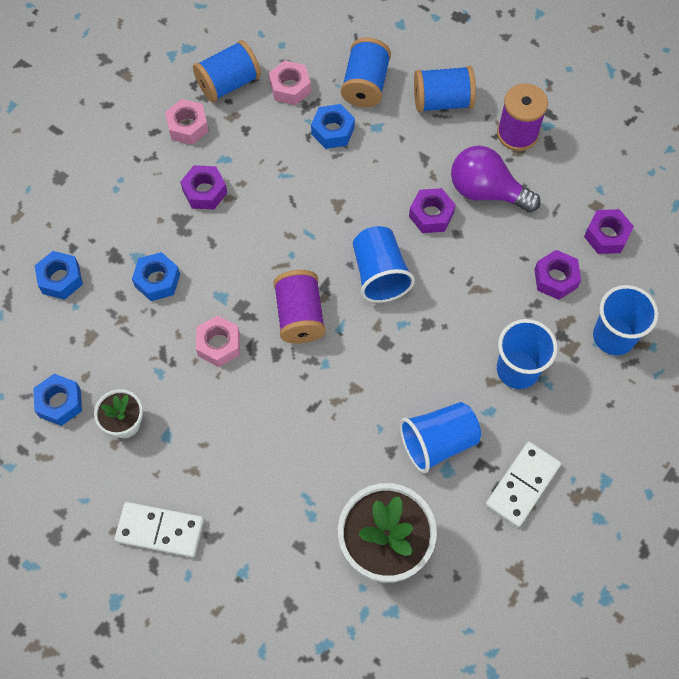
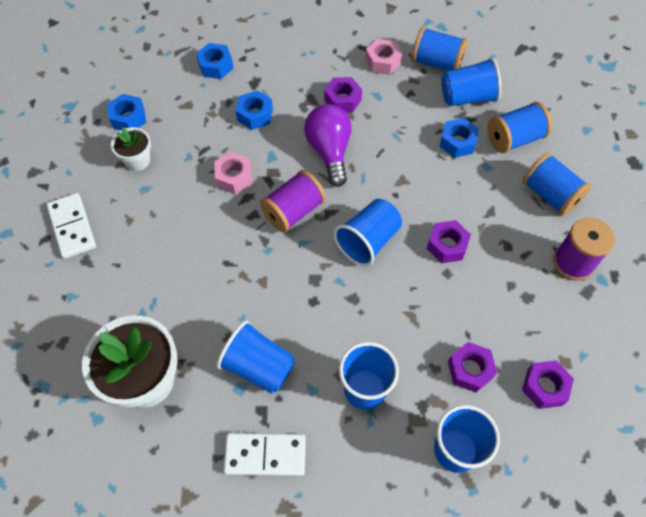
camera: 55 degrees right, 5 degrees down
(290, 87) = (467, 97): pink nut -> blue cup
(486, 191) = (502, 271): purple light bulb -> purple light bulb (329, 151)

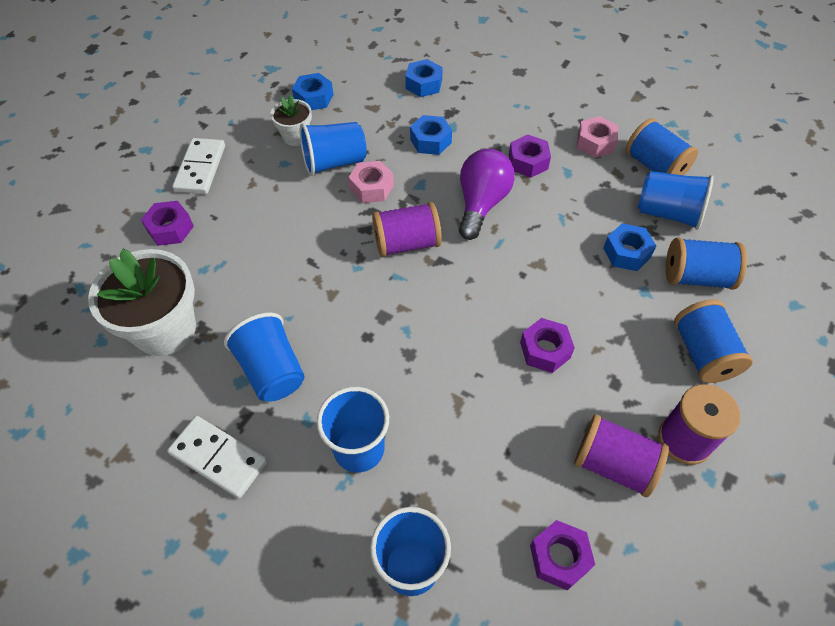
camera: 30 degrees right, 5 degrees down
(368, 241) = (462, 306): blue cup -> blue cup (334, 162)
(470, 370) = (484, 491): purple nut -> purple nut (170, 228)
(540, 304) = (613, 464): none -> purple spool

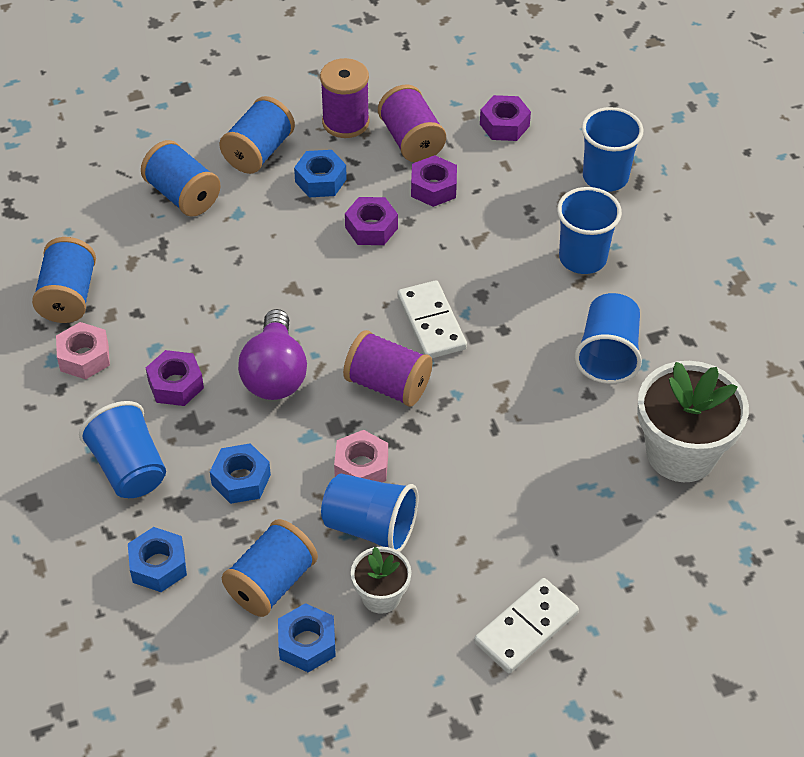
camera: 140 degrees left, 5 degrees down
(170, 228) = (611, 565): purple nut -> purple nut (433, 188)
(219, 457) = (696, 319): white domino -> white domino (431, 323)
(359, 109) = (271, 583): none -> blue spool
(481, 204) = (275, 374): purple light bulb -> purple light bulb turned 60 degrees counterclockwise
(627, 252) = (208, 247): blue nut -> blue nut (320, 180)
(668, 213) = (125, 252): blue cup -> blue cup (129, 468)

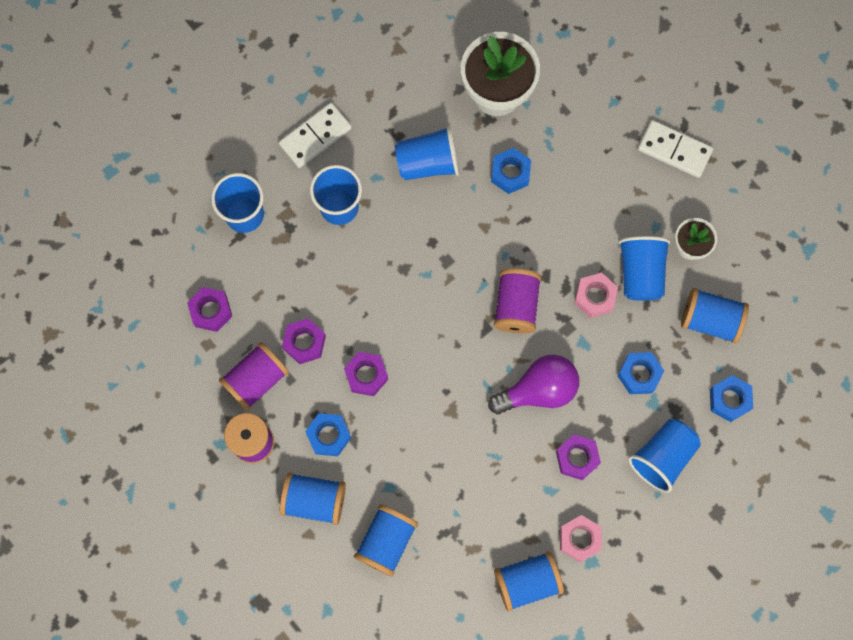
camera: 110 degrees left, 25 degrees up
(307, 643) = (744, 279): blue nut -> blue nut (510, 173)
(431, 323) = (446, 295): white domino -> white domino (315, 136)

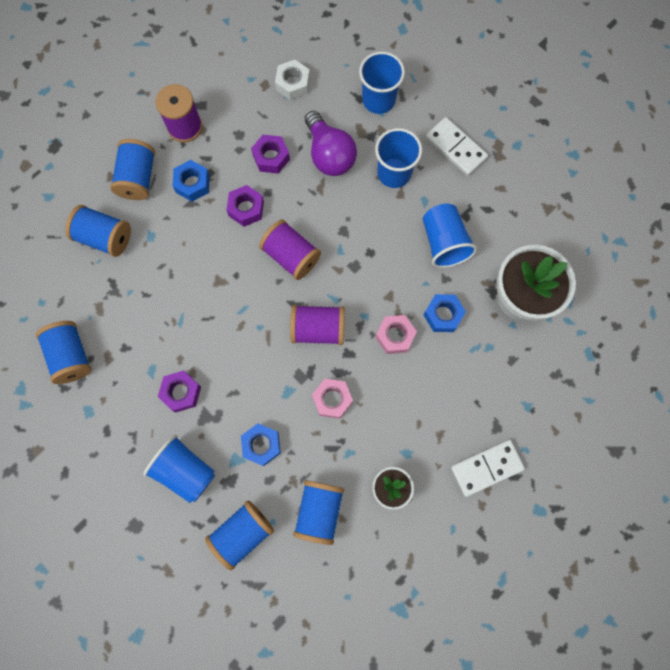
camera: 85 degrees right, 0 degrees up
(211, 311) = (293, 84): purple nut -> white nut
(256, 380) = (237, 124): purple spool -> purple spool (291, 256)
(538, 390) = (241, 354): purple light bulb -> purple light bulb (329, 155)
(579, 539) = (109, 399): pink nut -> pink nut (395, 336)
(640, 273) = (359, 441): blue cup -> none
(674, 150) = (486, 468): white domino -> white domino turned 45 degrees clockwise
(729, 400) = (242, 533): blue nut -> blue spool

